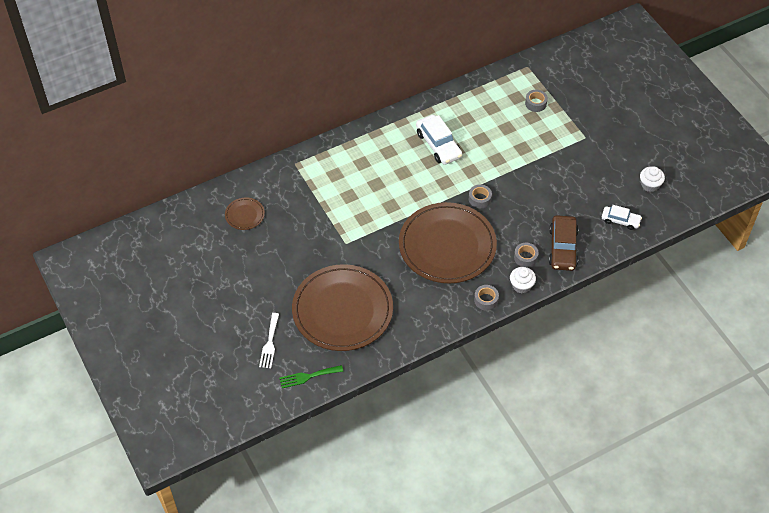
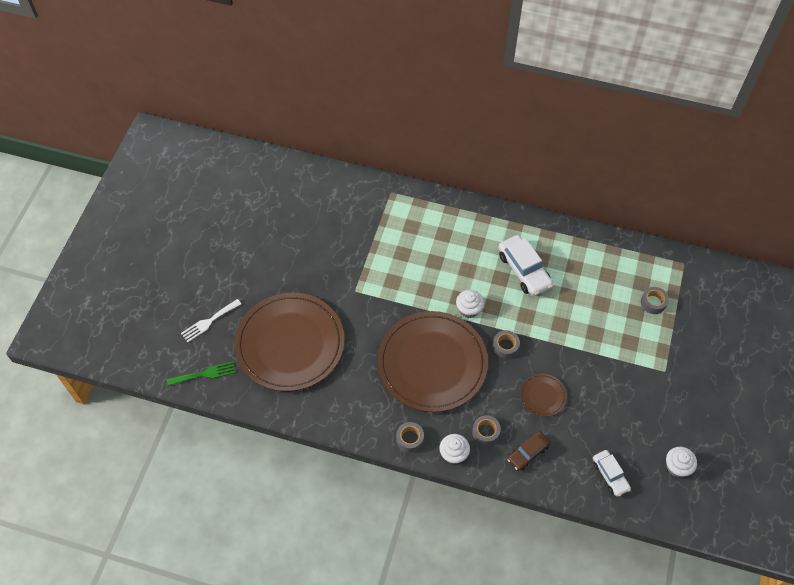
camera: 45 degrees right, 5 degrees up
(245, 215) = (307, 203): brown plate -> brown plate (542, 396)
(308, 376) = (204, 374): green fork -> green fork turned 135 degrees clockwise
(432, 195) = (469, 309): none -> white cupcake
(438, 145) = (524, 270): white car -> white car turned 45 degrees counterclockwise
(562, 248) = (528, 453): brown car -> brown car, size x0.62

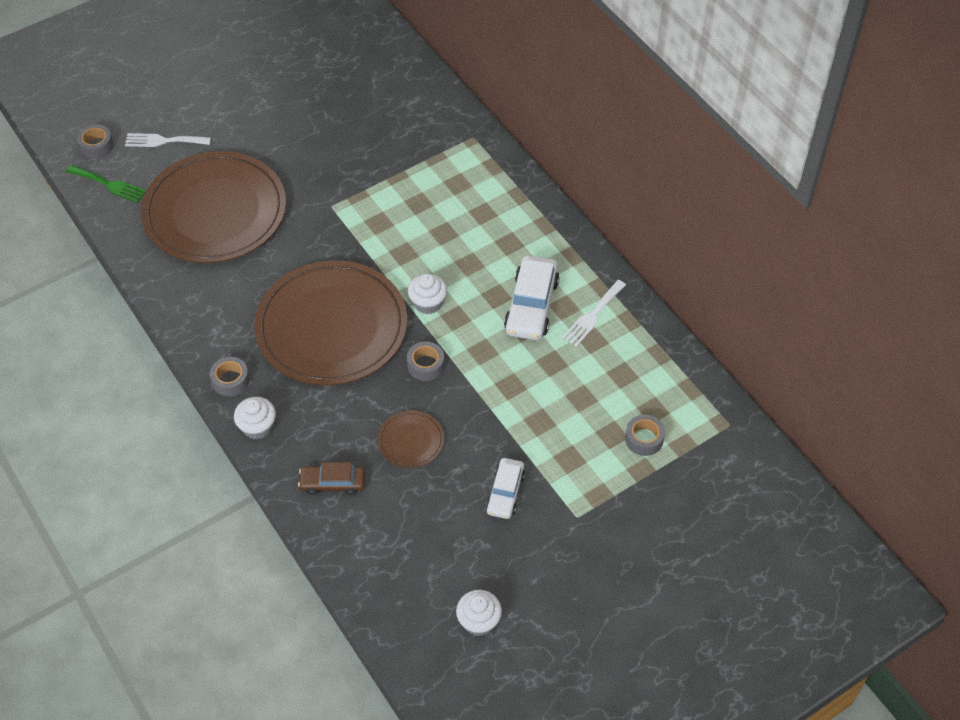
camera: 40 degrees right, 5 degrees down
(485, 432) = (312, 431): grey tape -> grey tape (96, 146)
(560, 253) = (592, 316): none -> white fork
(610, 475) = (395, 571): white car -> white car (505, 493)

